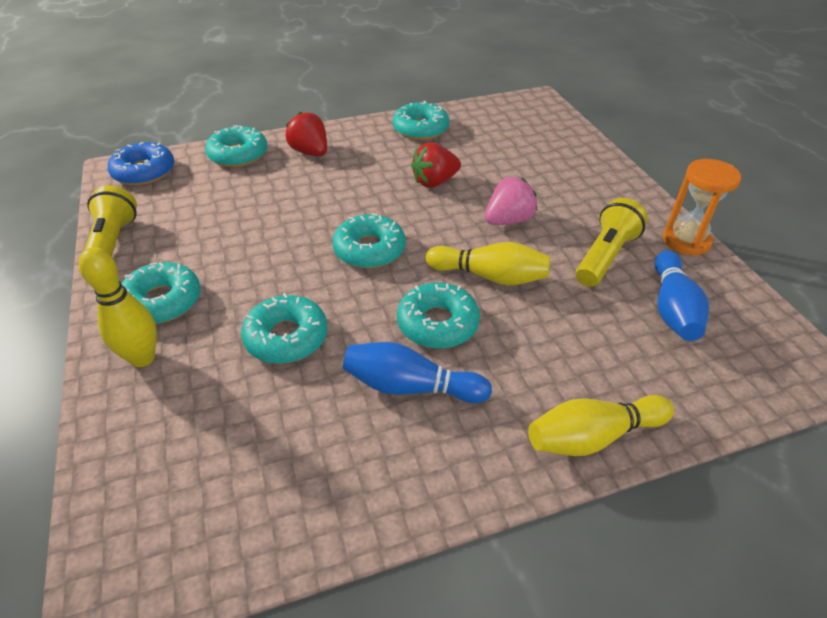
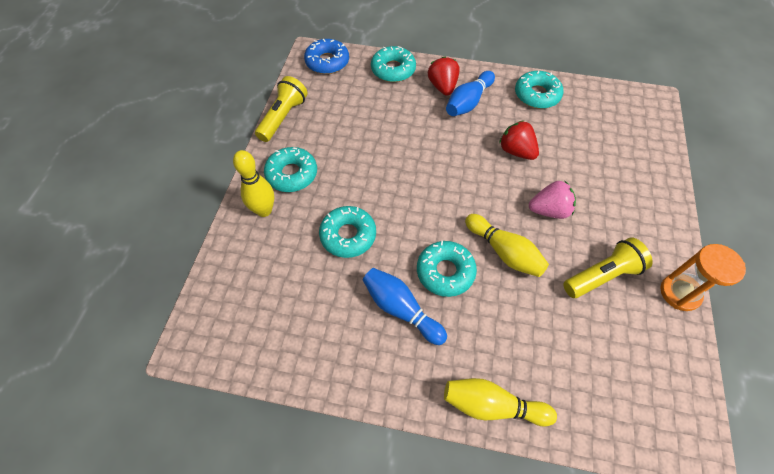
camera: 30 degrees right, 15 degrees up
(369, 249) = (435, 191): turquoise donut -> none
(434, 182) = (516, 151): red strawberry -> red strawberry turned 45 degrees clockwise
(672, 308) = (621, 344): blue bowling pin -> blue bowling pin (468, 102)

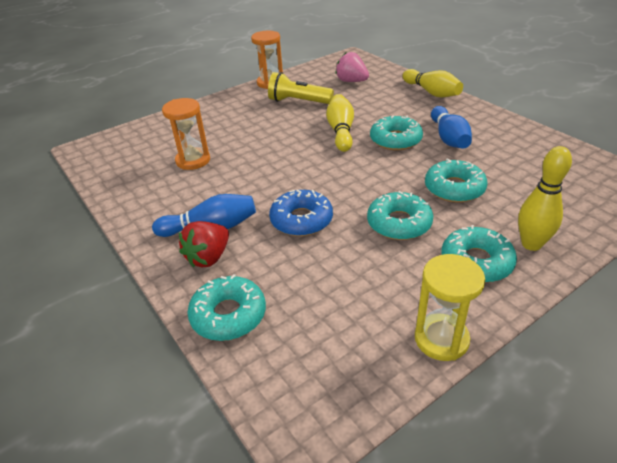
camera: 135 degrees left, 20 degrees down
(283, 117) = (441, 339): yellow flashlight -> yellow hourglass
(327, 62) = (297, 394): blue donut -> blue donut (301, 220)
(516, 151) = (239, 172): red strawberry -> none
(537, 95) = (146, 199): turquoise donut -> turquoise donut (399, 223)
(549, 210) = (277, 134): pink strawberry -> pink strawberry (351, 81)
(564, 140) = (193, 160): none -> orange hourglass

